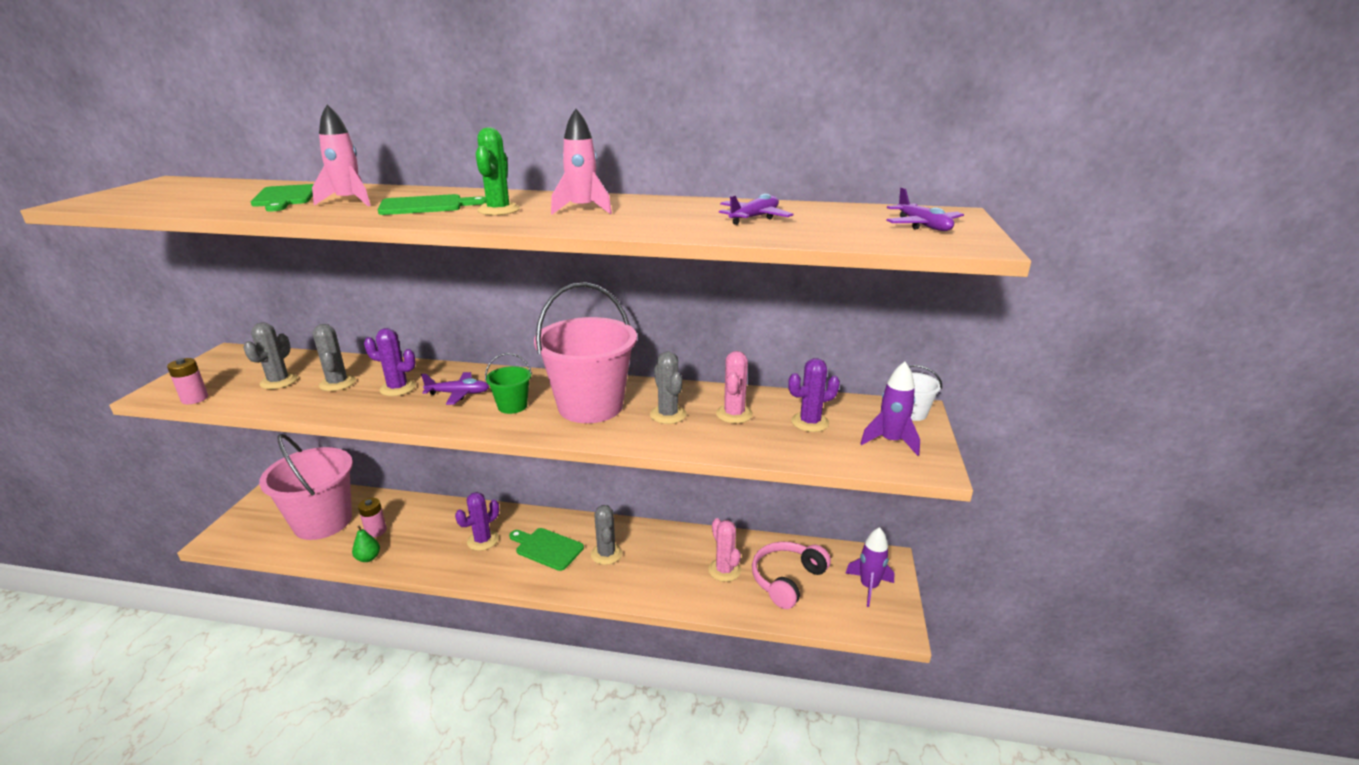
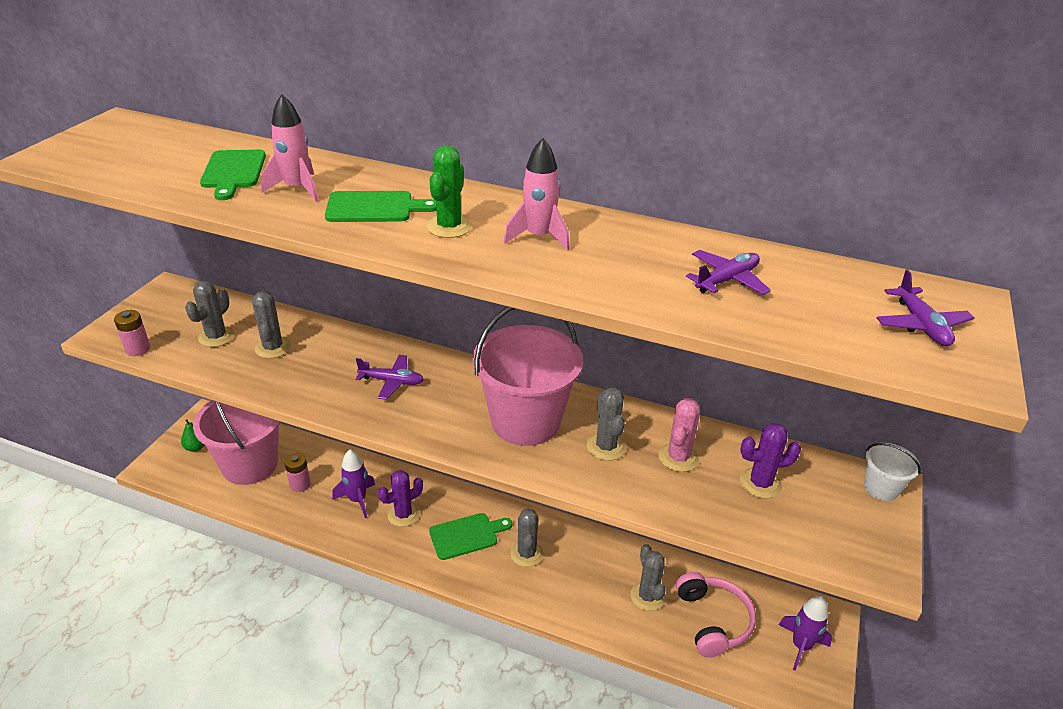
camera: 10 degrees right, 10 degrees up
(368, 558) = (291, 515): green pear -> green pear (196, 447)
(398, 388) = (331, 364): purple cactus -> none
(512, 406) = (445, 408): green bucket -> none
(547, 548) = (467, 535): green cutting board -> green cutting board turned 120 degrees clockwise
(724, 570) = (647, 596): pink cactus -> grey cactus
(787, 580) = (713, 620): pink headphones -> pink headphones turned 120 degrees clockwise
(890, 441) = (845, 526): purple rocket -> purple rocket (357, 500)

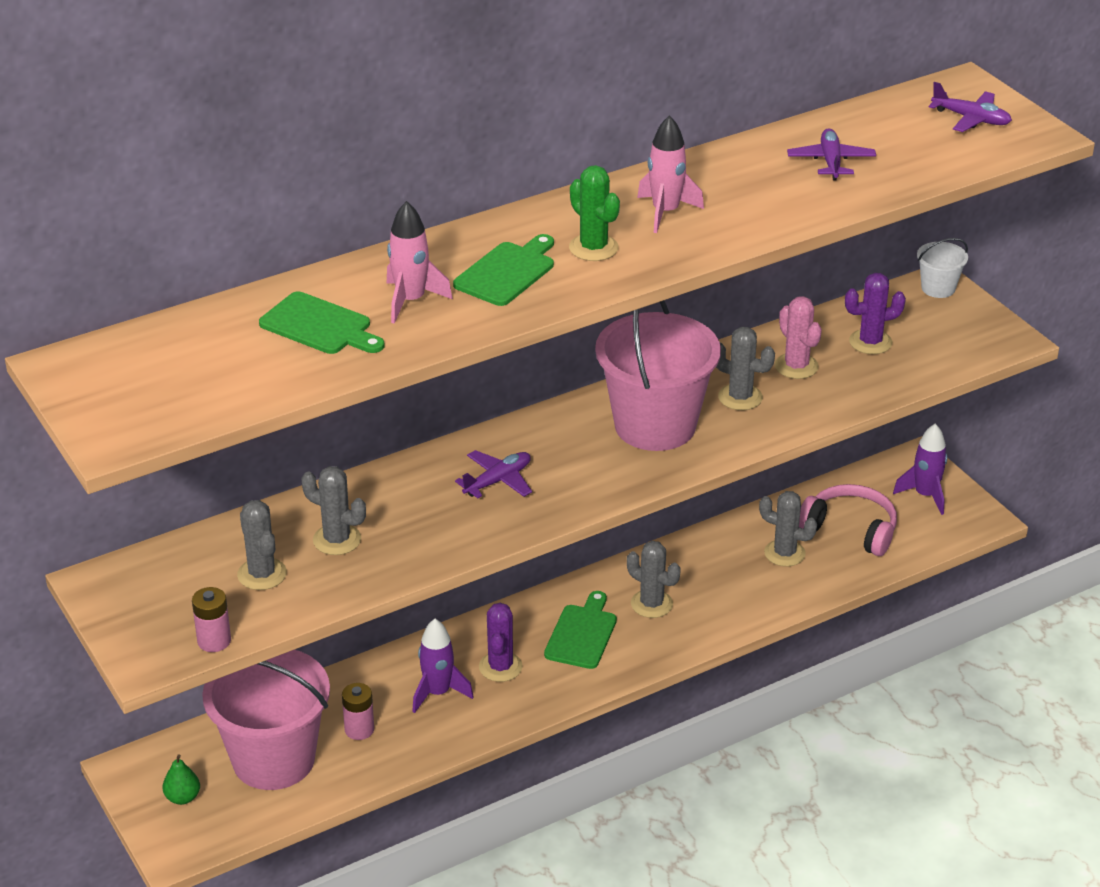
camera: 50 degrees left, 0 degrees up
(760, 483) = (870, 342): purple cactus -> purple cactus turned 45 degrees clockwise

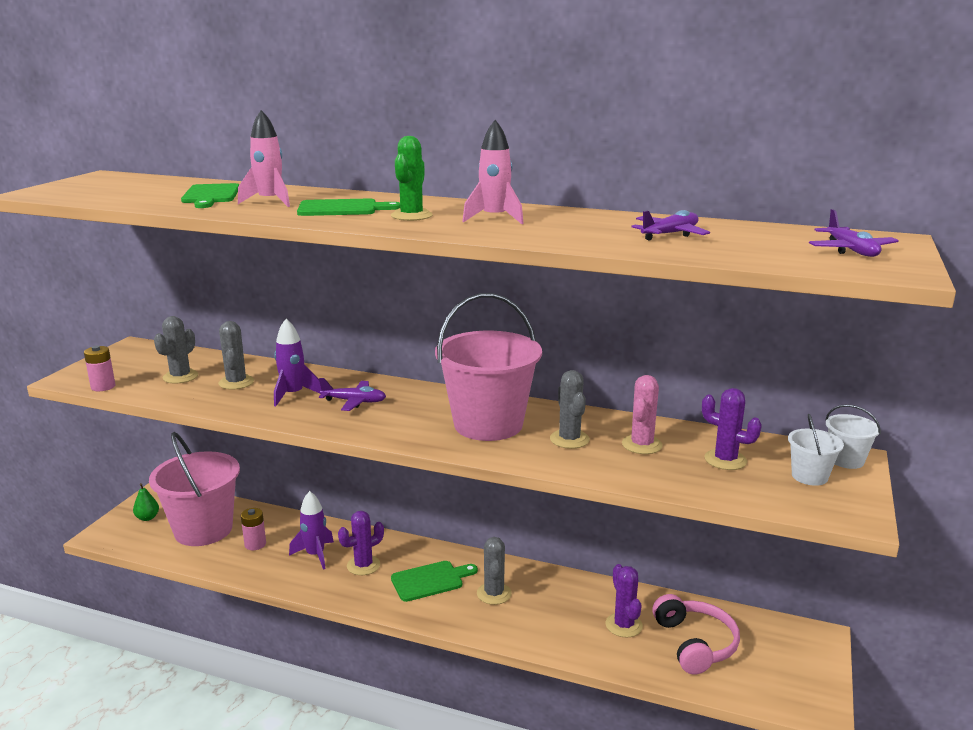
camera: 50 degrees right, 15 degrees down
(784, 553) = (623, 625): grey cactus -> purple cactus
(925, 495) = (791, 662): purple rocket -> purple rocket (293, 395)
(939, 321) = (809, 476): none -> white bucket

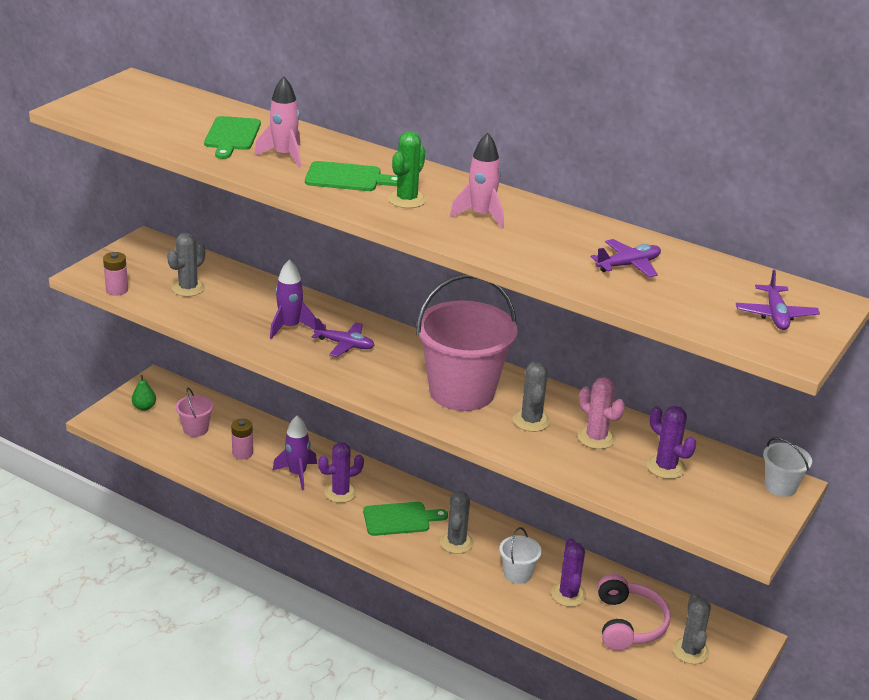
camera: 10 degrees right, 10 degrees up
(203, 530) = (195, 429): pink bucket -> pink bucket, size x0.45
(236, 382) = (239, 304): grey cactus -> grey cactus (690, 651)
(642, 445) = (596, 438): pink cactus -> pink cactus turned 75 degrees counterclockwise
(809, 476) = (734, 497): white bucket -> white bucket (517, 574)

